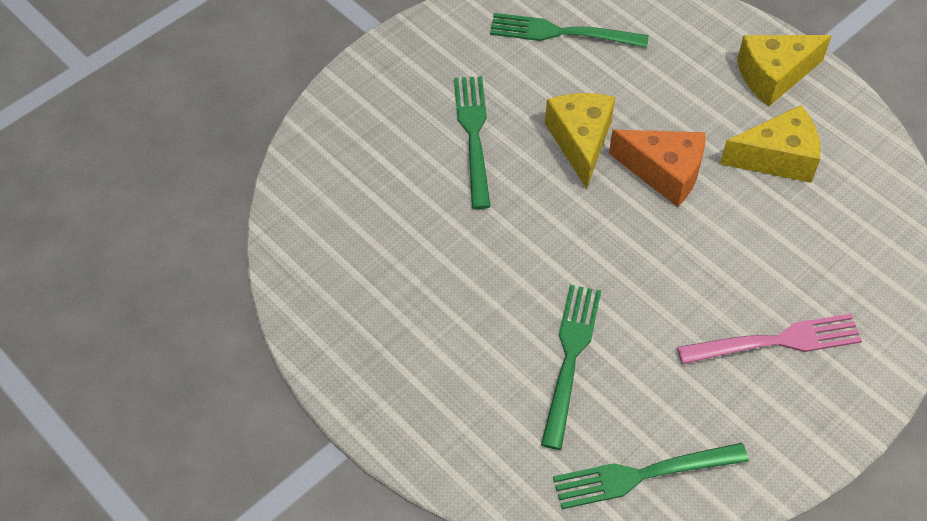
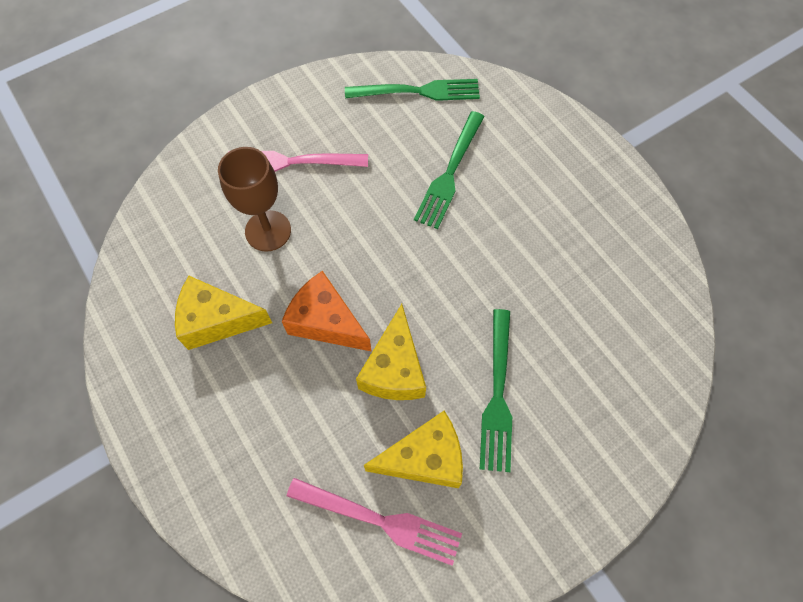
camera: 170 degrees left, 10 degrees up
(562, 33) = (380, 520): green fork -> pink fork
(766, 254) = (268, 231): none -> brown goblet
(774, 76) = (176, 417): yellow cheese -> yellow cheese (424, 458)

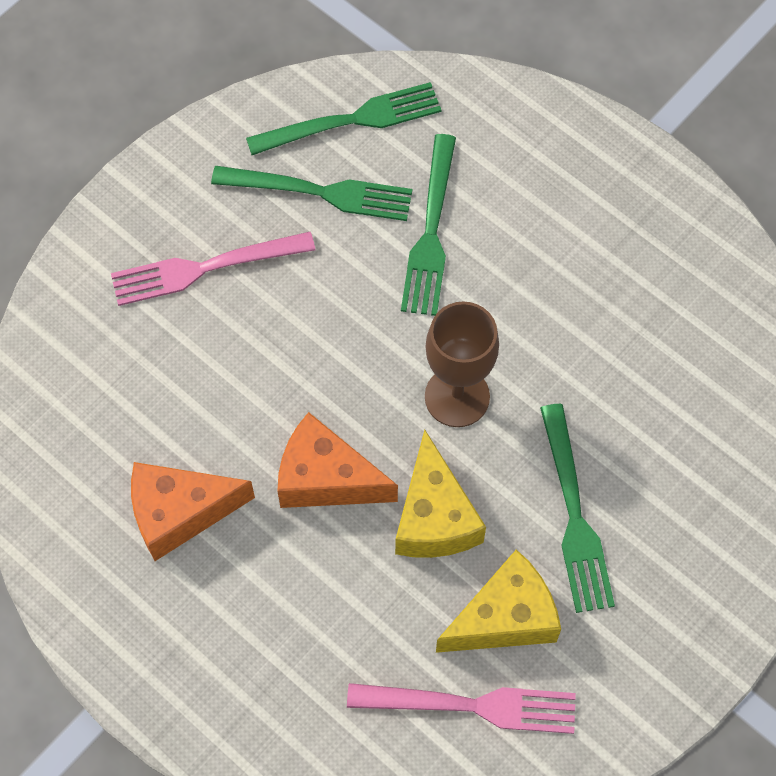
camera: 15 degrees left, 0 degrees up
(217, 320) = (180, 513): yellow cheese -> orange cheese
(268, 231) = (206, 374): brown goblet -> brown goblet (457, 397)
(383, 131) = (320, 192): none -> green fork

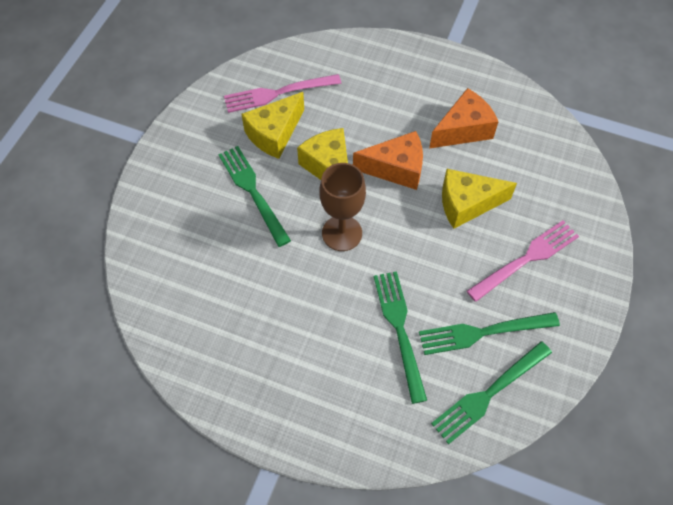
camera: 160 degrees right, 5 degrees down
(245, 379) = (467, 204): none -> yellow cheese

